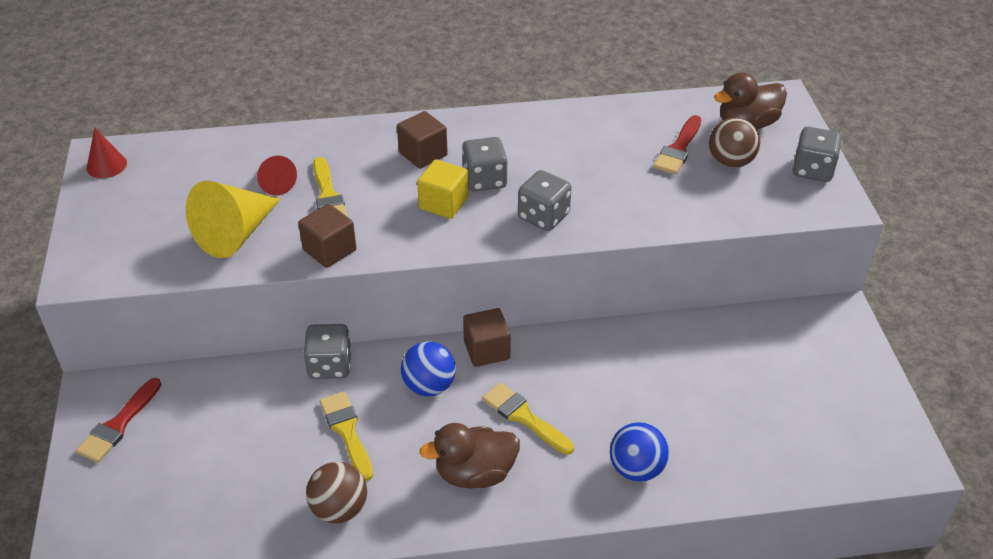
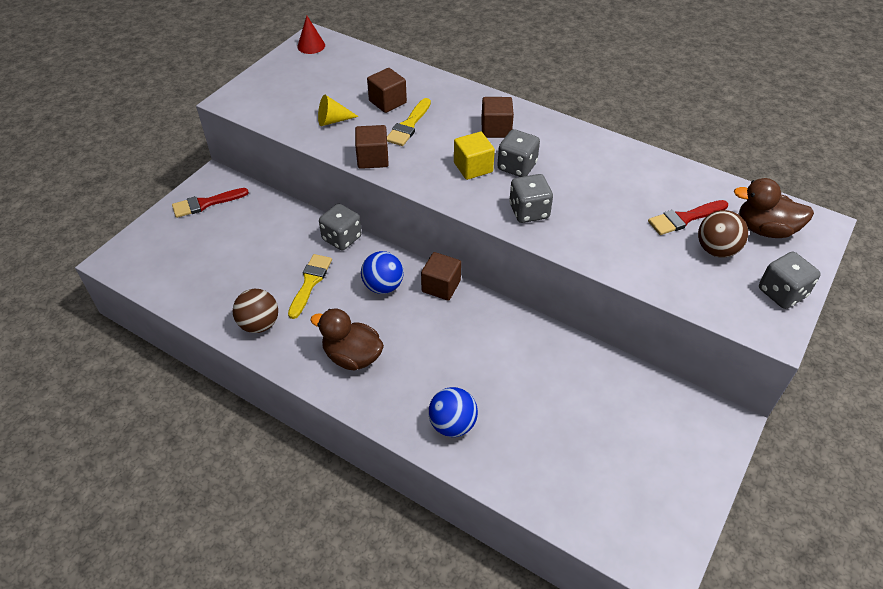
camera: 40 degrees right, 5 degrees up
(236, 234) = (333, 120): yellow cone -> yellow cone, size x0.55
(275, 183) = (387, 102): red cone -> brown cube
(524, 417) = (418, 342): yellow brush -> none

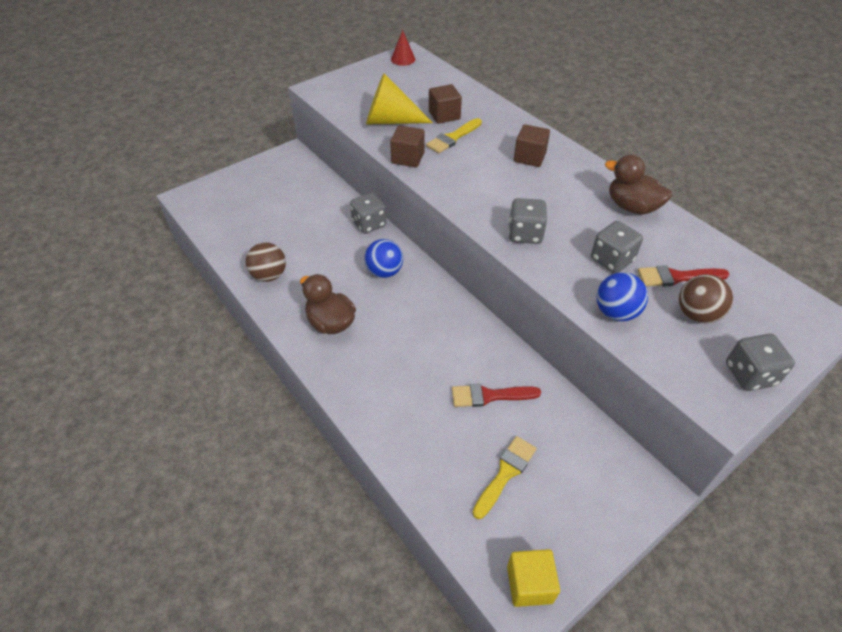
camera: 20 degrees right, 0 degrees up
(206, 203) = (275, 171): red brush -> red brush (489, 396)
(310, 282) = (326, 253): yellow brush -> yellow brush (505, 473)
(333, 120) = (390, 121): yellow cone -> yellow cone, size x1.83
(441, 286) = (434, 285): brown cube -> none
(452, 424) = (388, 406): blue ball -> blue ball (616, 312)
(473, 167) = (492, 185): yellow cube -> yellow cube (529, 584)
(517, 166) = (533, 193): grey dice -> grey dice (612, 260)
(764, 229) = (759, 308): brown duck -> brown duck (632, 207)

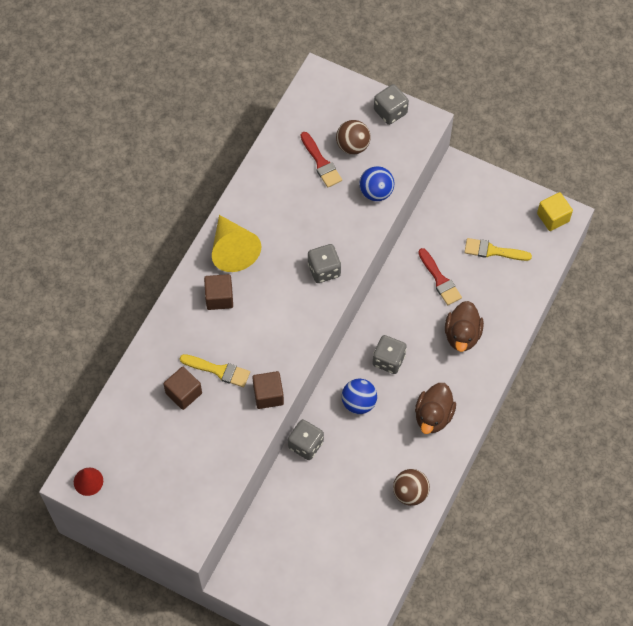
camera: 115 degrees left, 15 degrees up
(390, 121) = (215, 437): yellow cone -> yellow cone (232, 250)
(612, 260) = (323, 206): grey dice -> grey dice (388, 360)
(632, 207) = (253, 206): brown duck -> brown duck (462, 335)

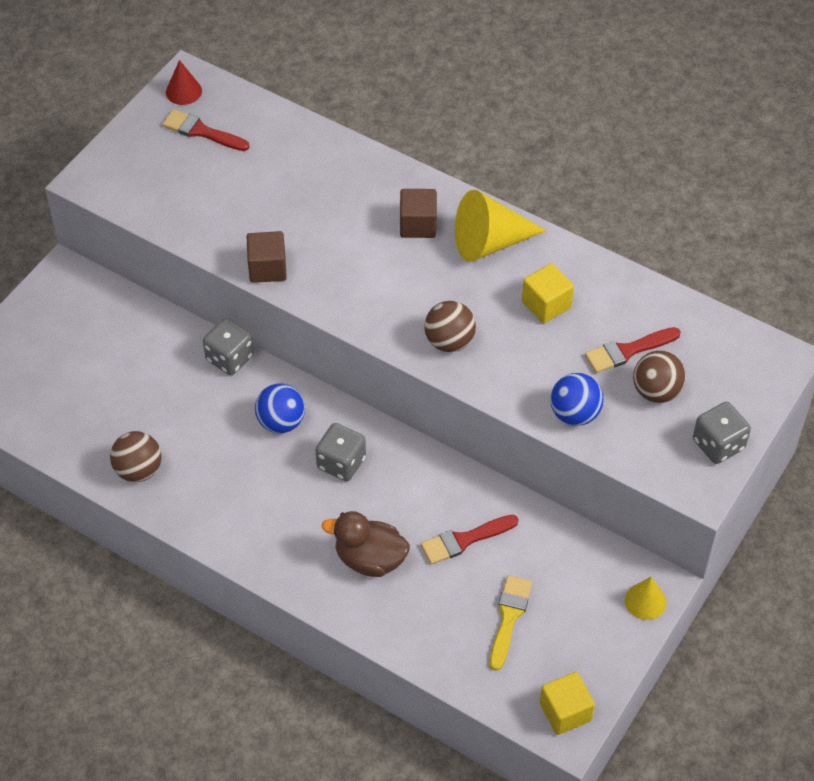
camera: 95 degrees right, 10 degrees down
(132, 461) = (201, 131): none -> red brush
(183, 393) = (284, 183): brown cube -> none
(218, 370) = (311, 219): yellow brush -> none
(286, 212) = (546, 304): none -> yellow cube
(324, 270) = (449, 341): grey dice -> brown ball
(433, 416) = (247, 509): brown duck -> none
(470, 176) = (645, 601): none -> yellow cone

